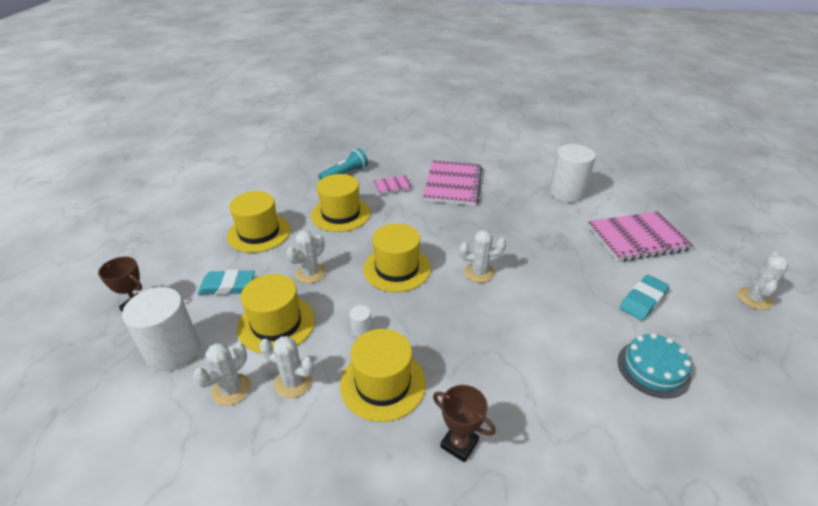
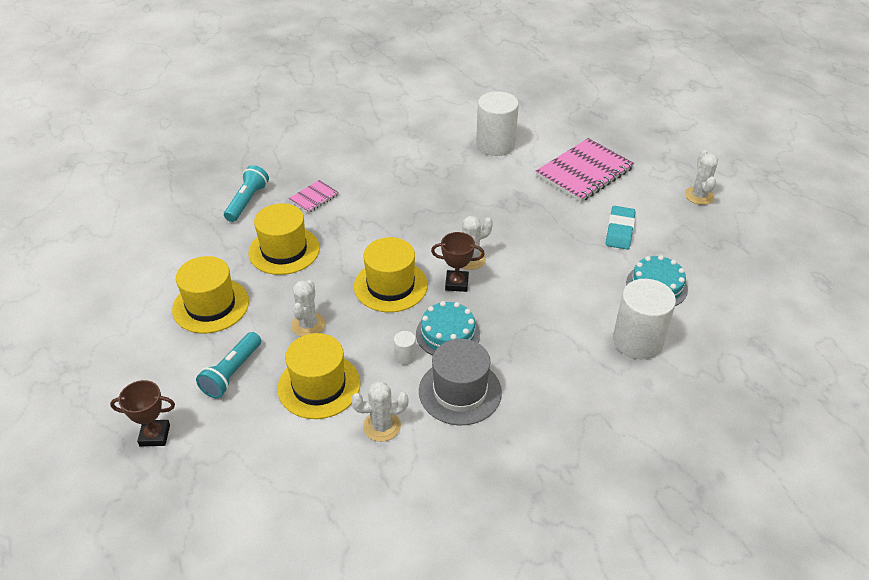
camera: 30 degrees left, 5 degrees up
(173, 351) = (239, 454): white cylinder -> white cylinder (637, 341)
(227, 286) = (232, 373): turquoise eraser -> turquoise flashlight
(231, 389) = (330, 458): white cactus -> none
(383, 383) = (460, 391): yellow hat -> grey hat
(412, 327) = (447, 334): none -> turquoise cake
(453, 185) = (377, 174): pink notebook -> none
(459, 444) = (553, 407): brown trophy -> brown trophy (456, 283)

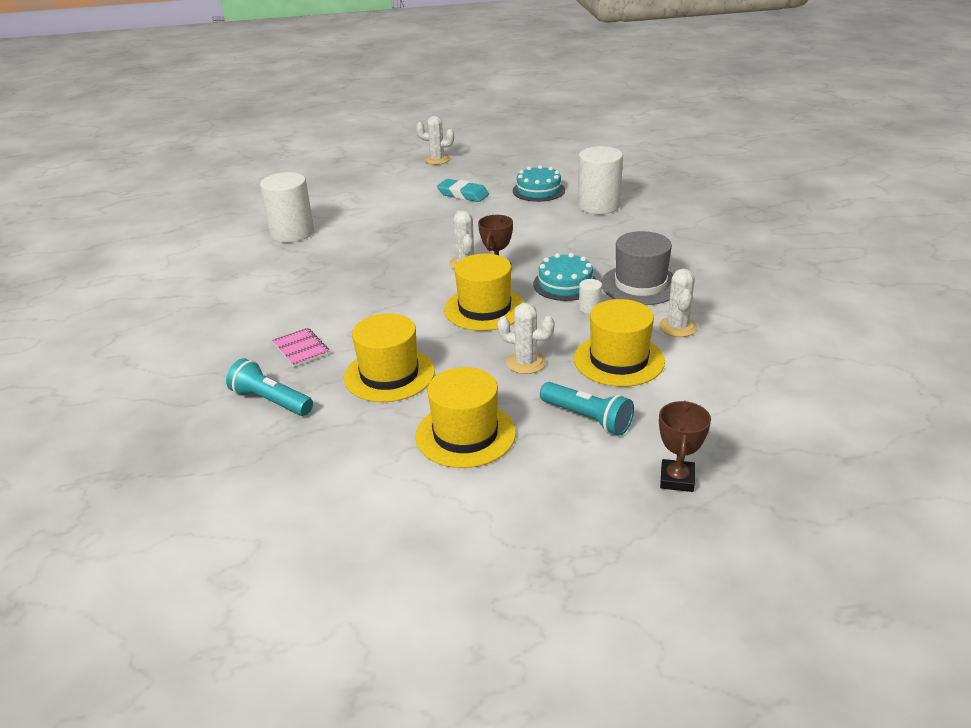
camera: 75 degrees left, 10 degrees down
(584, 172) = (371, 198): pink notebook -> none

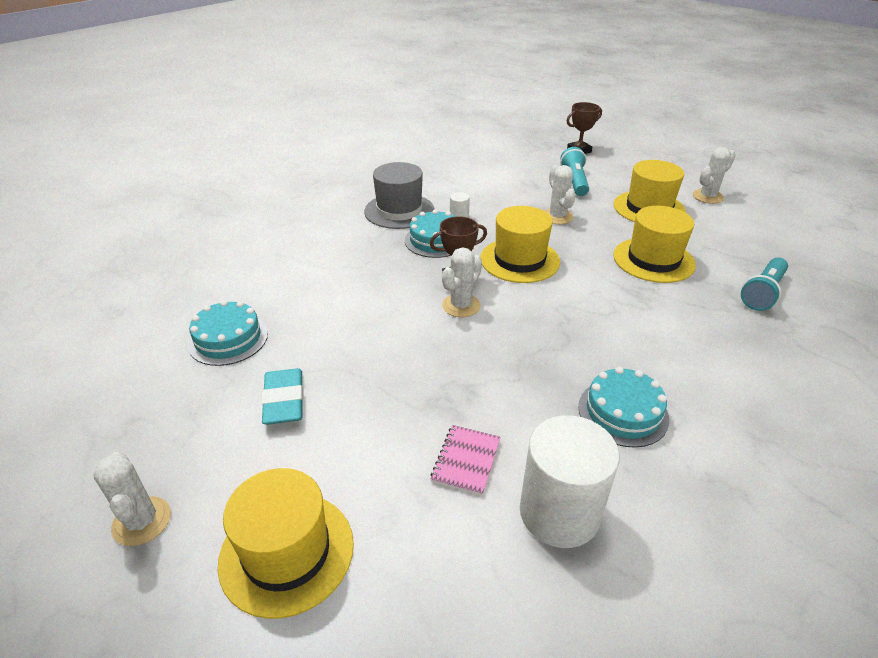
camera: 130 degrees left, 5 degrees up
(271, 401) = (762, 293): turquoise flashlight -> turquoise flashlight turned 45 degrees clockwise
(301, 349) = (703, 320): pink notebook -> pink notebook (466, 461)
(302, 274) = (623, 412): none -> turquoise cake
(598, 205) = (249, 280): white cylinder -> none
(619, 360) = (507, 190): yellow hat -> yellow hat (287, 552)
(677, 327) = (442, 183): white cactus -> white cactus (707, 197)

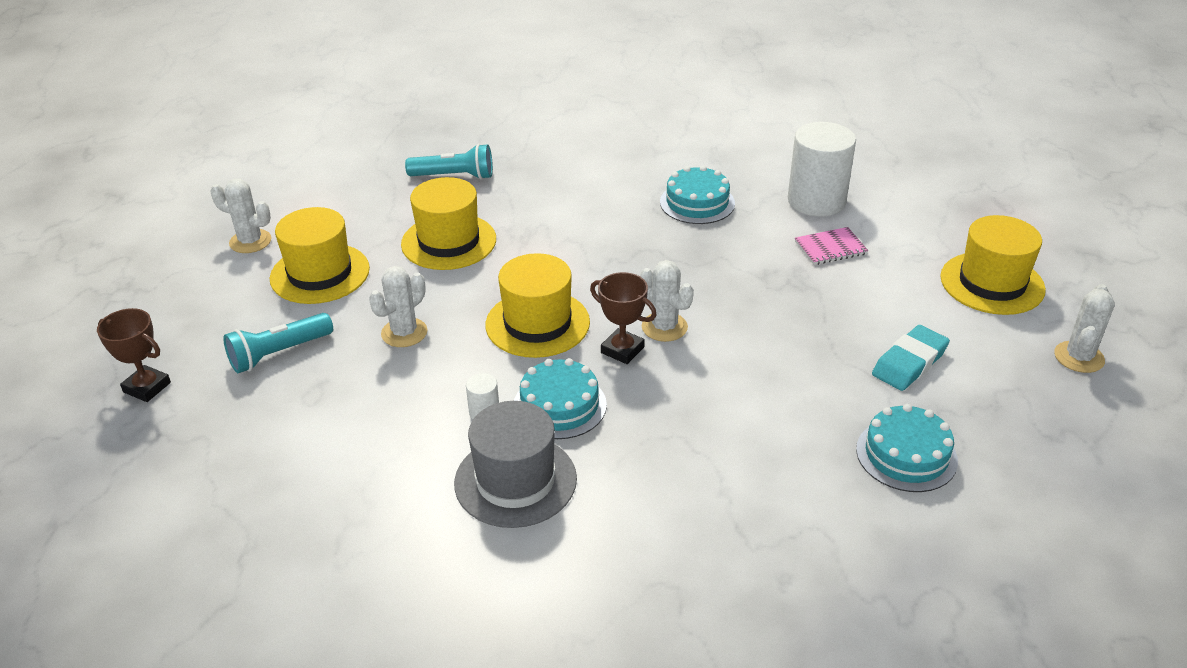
camera: 125 degrees left, 0 degrees up
(461, 306) = (664, 327): white cactus -> white cactus turned 45 degrees clockwise

